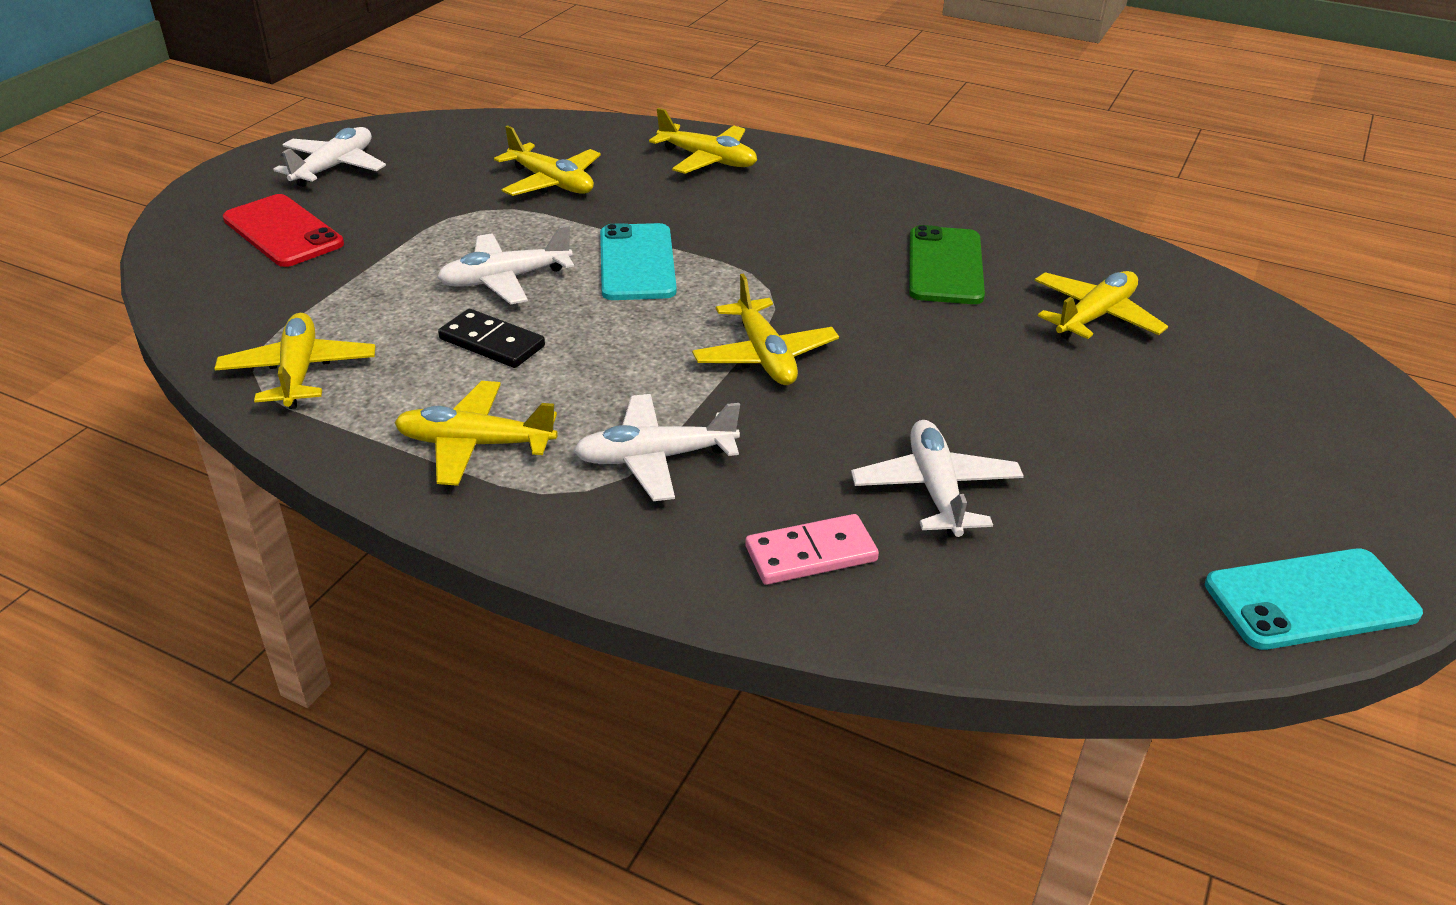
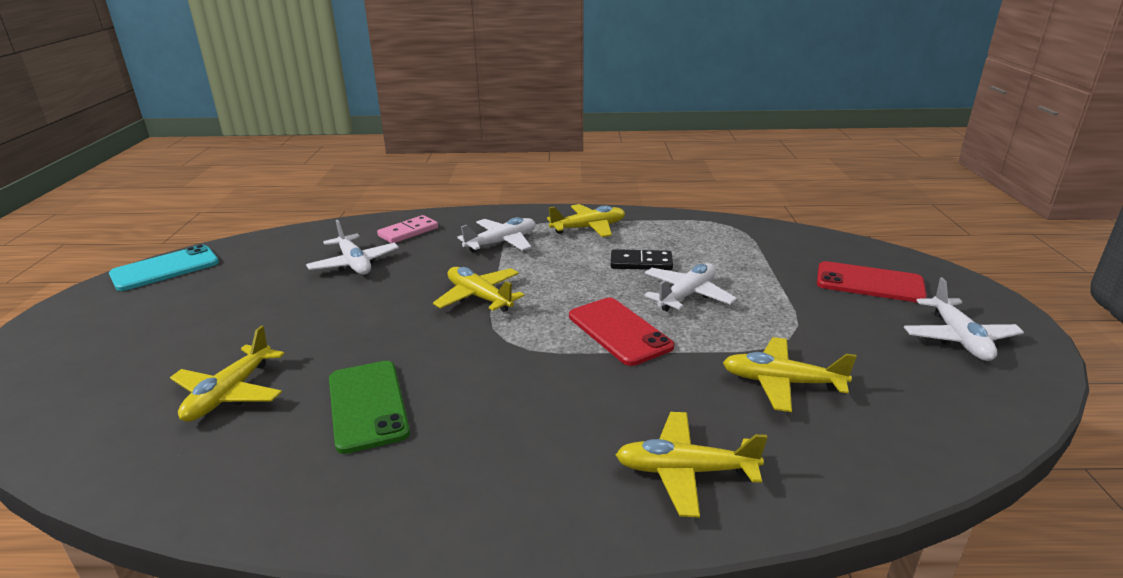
camera: 155 degrees right, 10 degrees down
(299, 372) = (709, 229): yellow plane -> none
(637, 263) = (619, 331): turquoise phone -> red phone

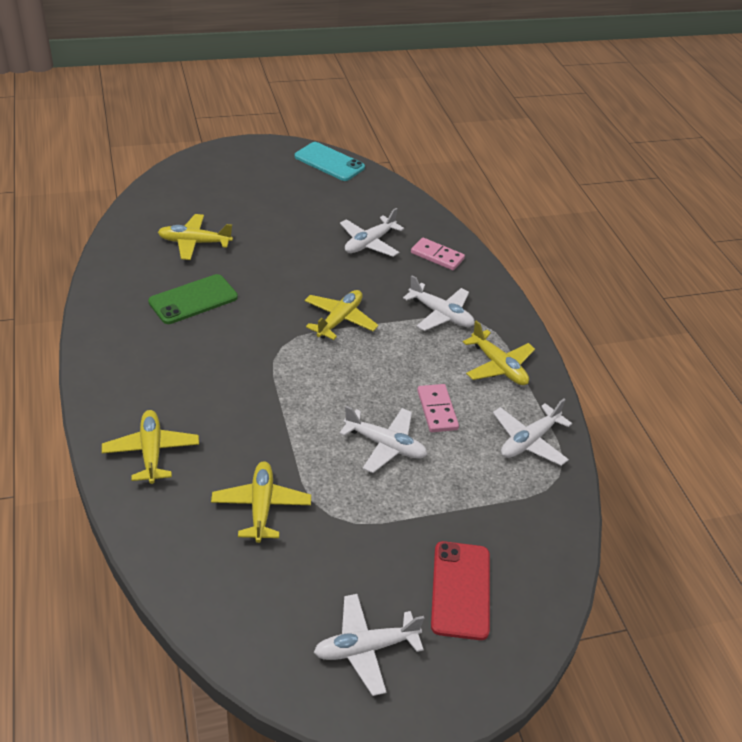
camera: 70 degrees right, 15 degrees up
(619, 331) = (311, 406): red phone -> none
(641, 263) = (437, 410): black domino -> pink domino
(687, 230) = (529, 441): none -> white plane

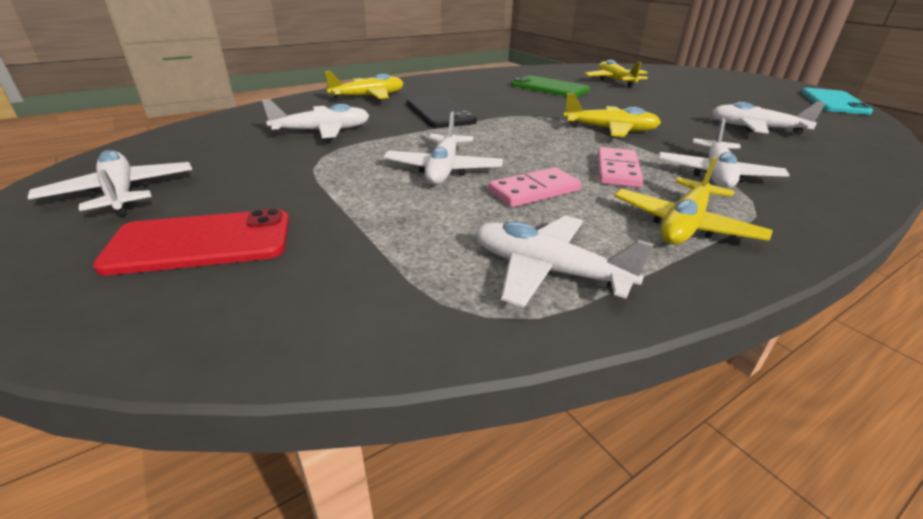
camera: 75 degrees right, 10 degrees down
(241, 409) = (440, 112): none -> black phone
(261, 506) = (323, 131): yellow plane -> white plane
(437, 256) = (821, 161): pink domino -> pink domino (617, 170)

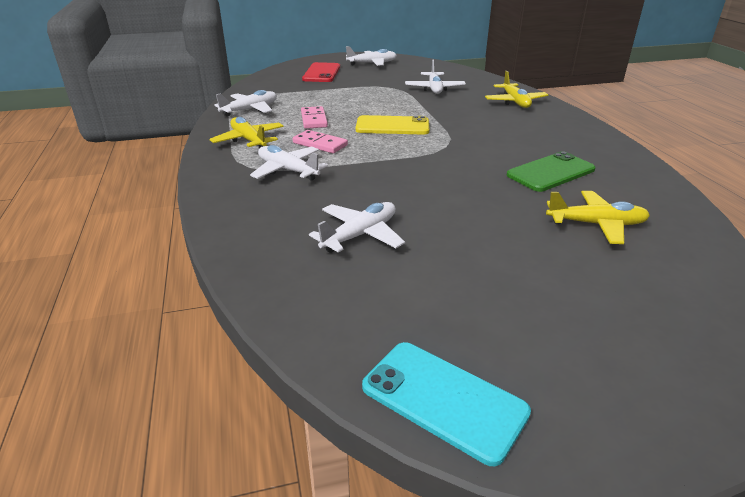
camera: 110 degrees right, 0 degrees up
(440, 112) = (465, 117): black phone -> none
(443, 169) = (356, 107): white plane -> none
(505, 140) = (392, 126): none -> yellow phone
(610, 130) = (395, 163): yellow plane -> none

